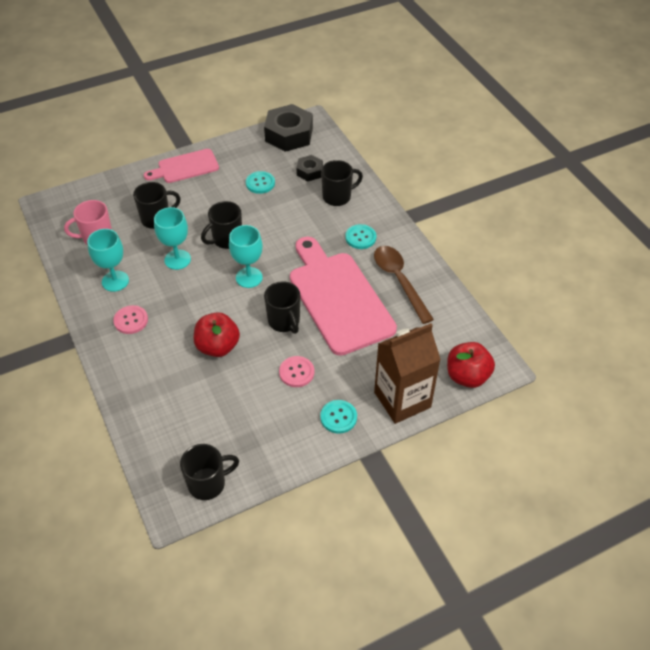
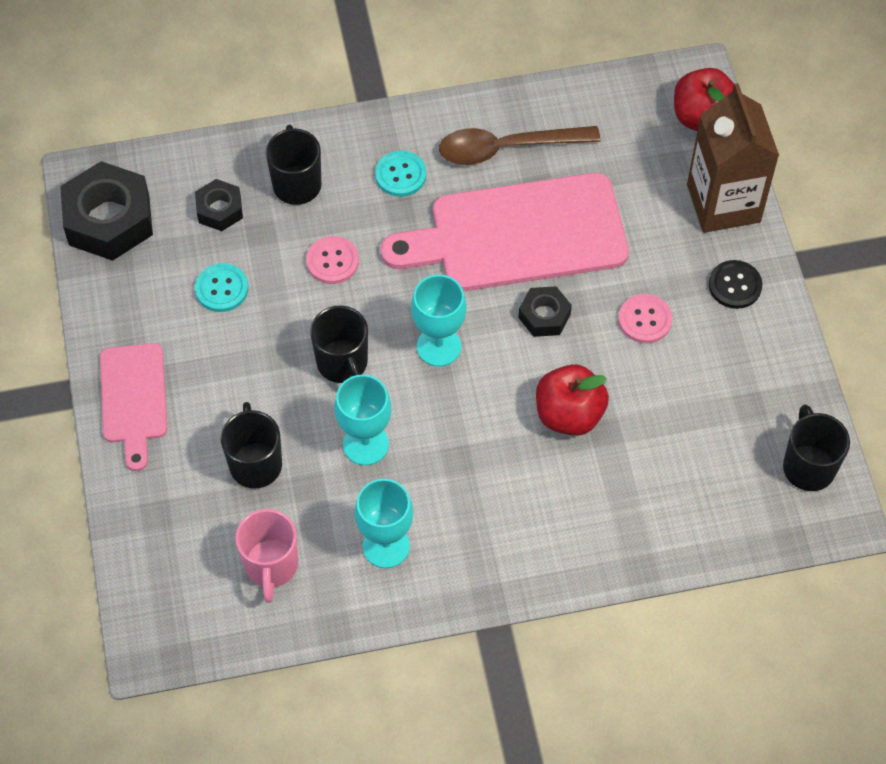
camera: 75 degrees left, 10 degrees up
(131, 320) = (481, 531): pink button -> pink button (332, 261)
(284, 321) = (544, 316): black mug -> black nut
(338, 417) = (735, 285): turquoise button -> black button

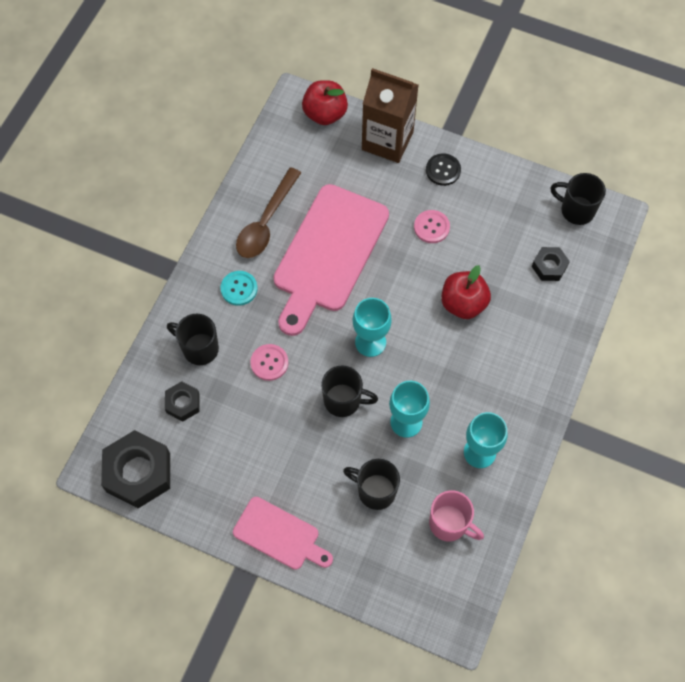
camera: 55 degrees left, 5 degrees up
(221, 289) = (240, 437): turquoise button -> none
(544, 316) = (391, 275): black nut -> black nut (549, 266)

